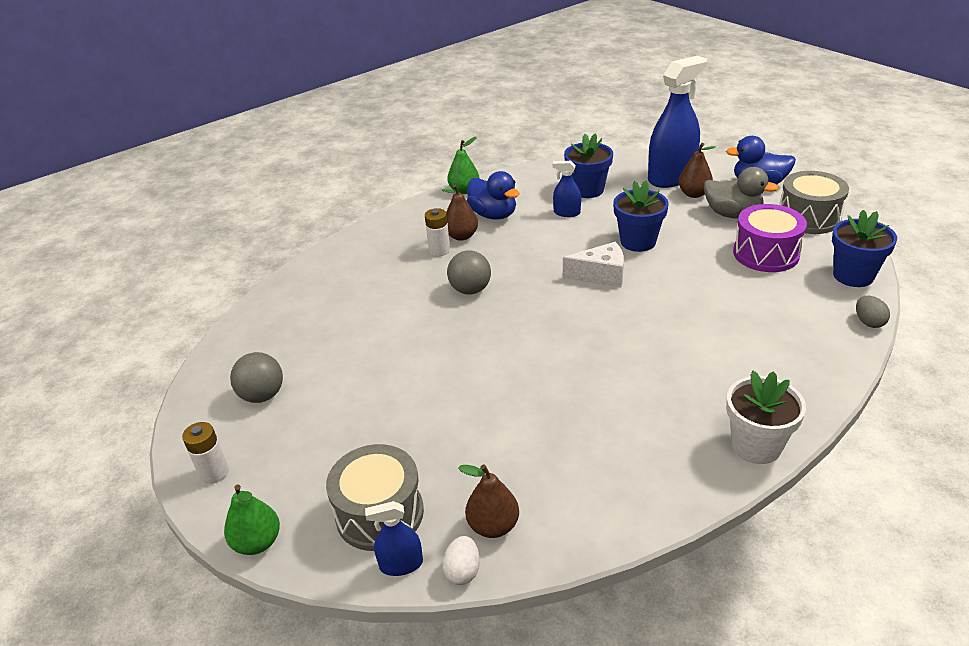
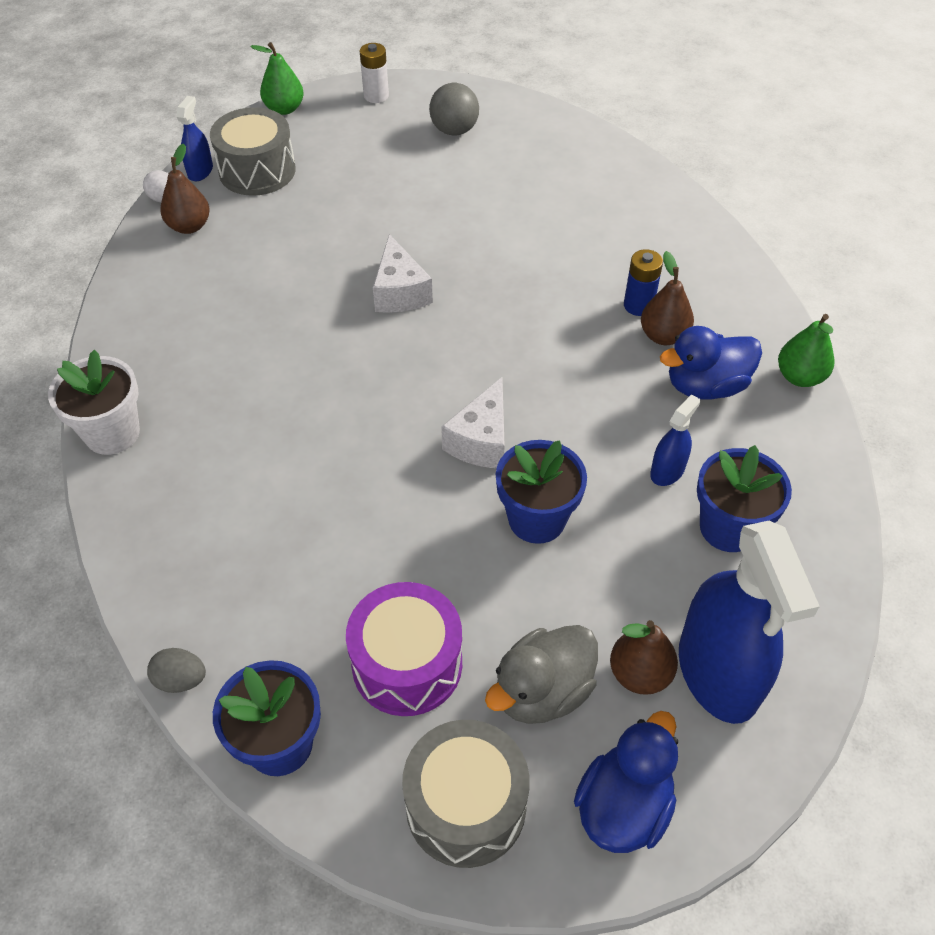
camera: 110 degrees right, 15 degrees up
(439, 250) = (638, 305): white battery -> blue battery
(470, 290) = (530, 308): grey ball -> none
(494, 353) = (400, 292): none -> white cheese

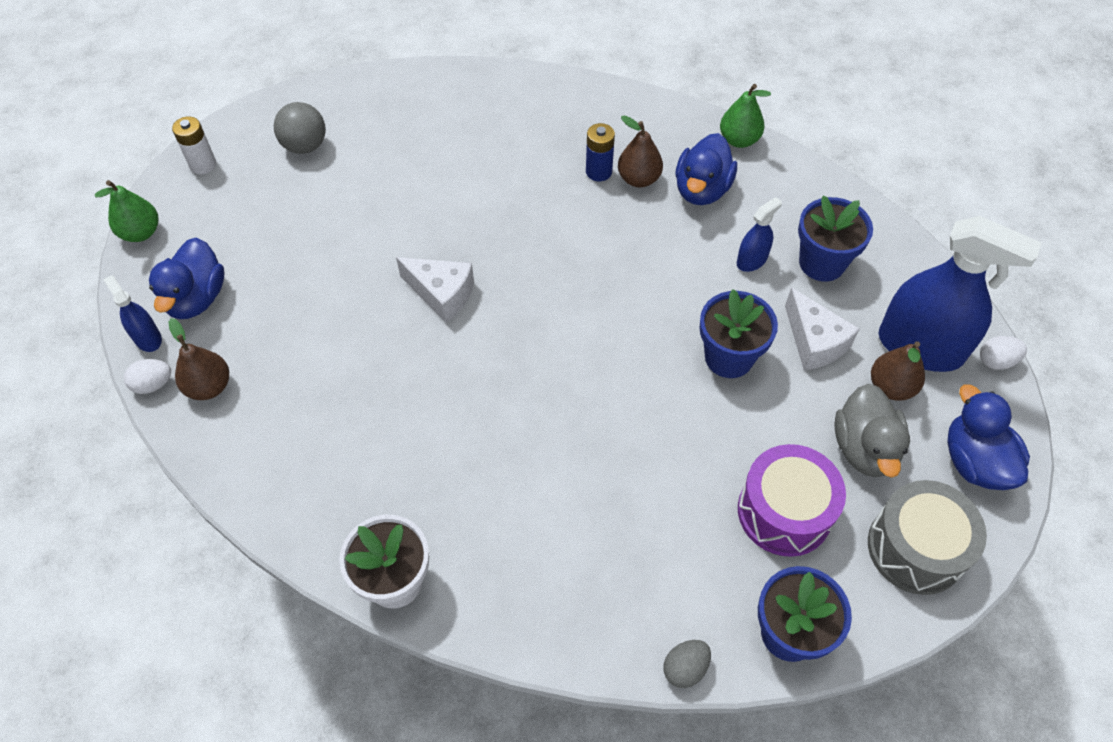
camera: 50 degrees left, 5 degrees up
(257, 170) = (196, 298): grey drum -> blue duck
(481, 440) = (633, 342): white cheese -> white cheese (814, 342)
(667, 471) = (751, 260): blue spray bottle -> blue spray bottle turned 60 degrees clockwise
(777, 757) = (996, 361): none -> white egg

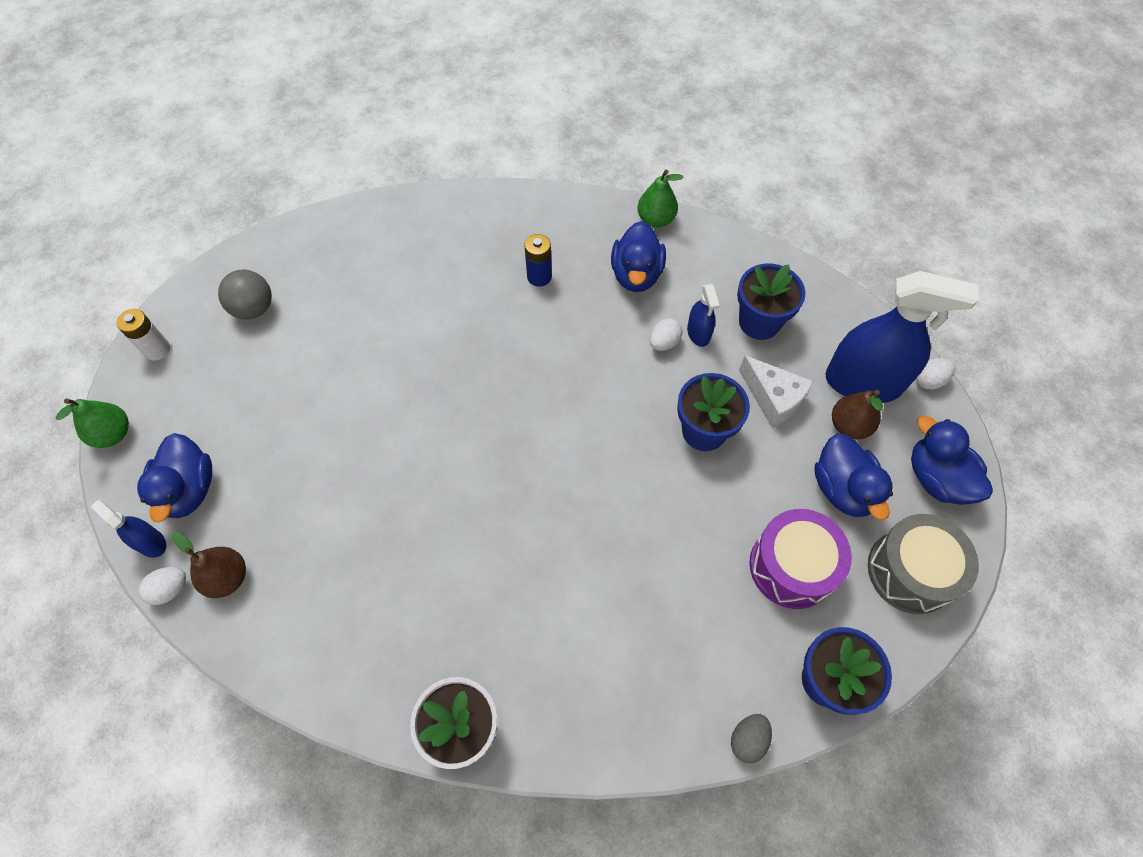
camera: 15 degrees left, 5 degrees up
(441, 294) = (427, 430): white cheese -> none
(638, 179) = (577, 276): brown pear -> none
(711, 262) = (664, 343): none -> white egg
(751, 260) = (698, 333): blue spray bottle -> blue spray bottle turned 135 degrees clockwise
(864, 448) = (843, 489): grey duck -> blue duck

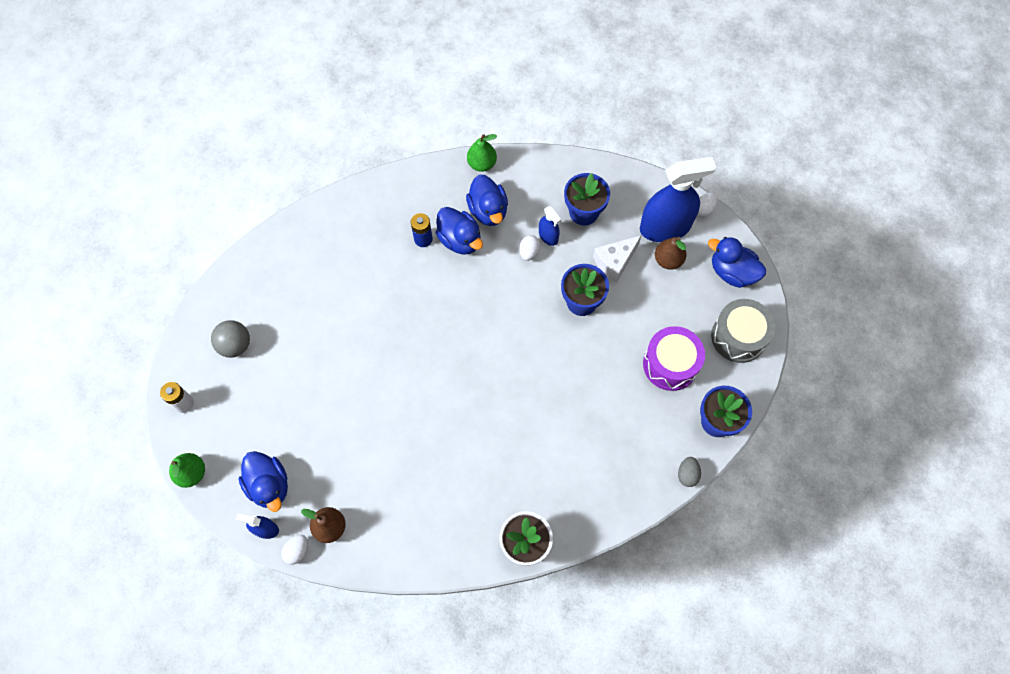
camera: 25 degrees left, 5 degrees up
(773, 399) = (615, 262): white cheese -> white cheese turned 120 degrees clockwise
(843, 489) = (680, 303): blue duck -> blue duck (460, 240)

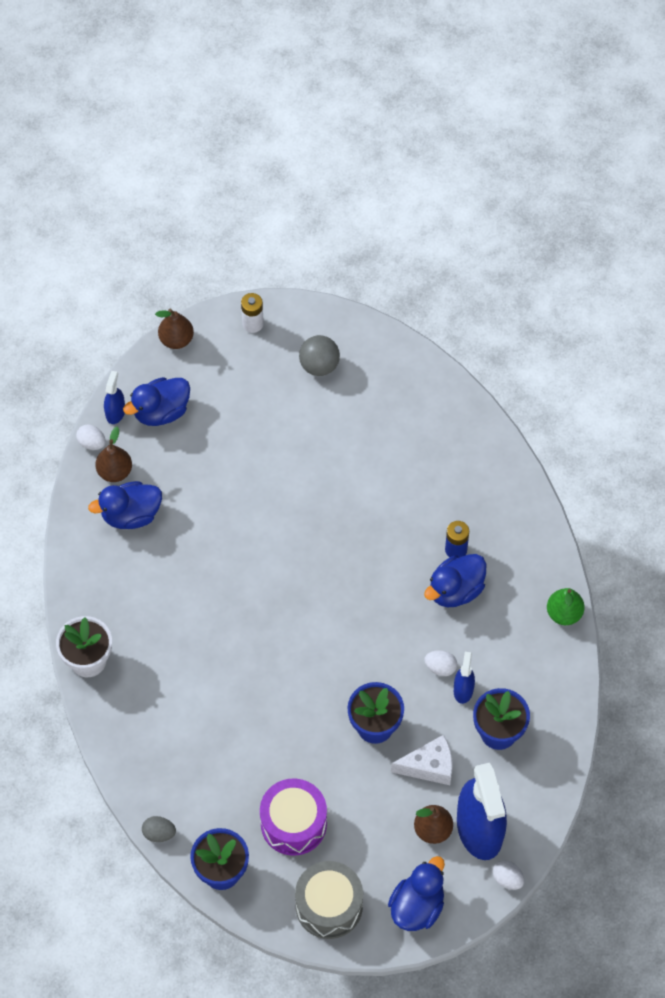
camera: 90 degrees right, 5 degrees down
(192, 473) = (176, 339): green pear -> brown pear
(488, 211) = (497, 621): blue duck -> blue duck (131, 515)
(548, 236) = (463, 690): blue spray bottle -> blue spray bottle turned 135 degrees clockwise
(615, 262) = (429, 766): white cheese -> white cheese turned 120 degrees clockwise

